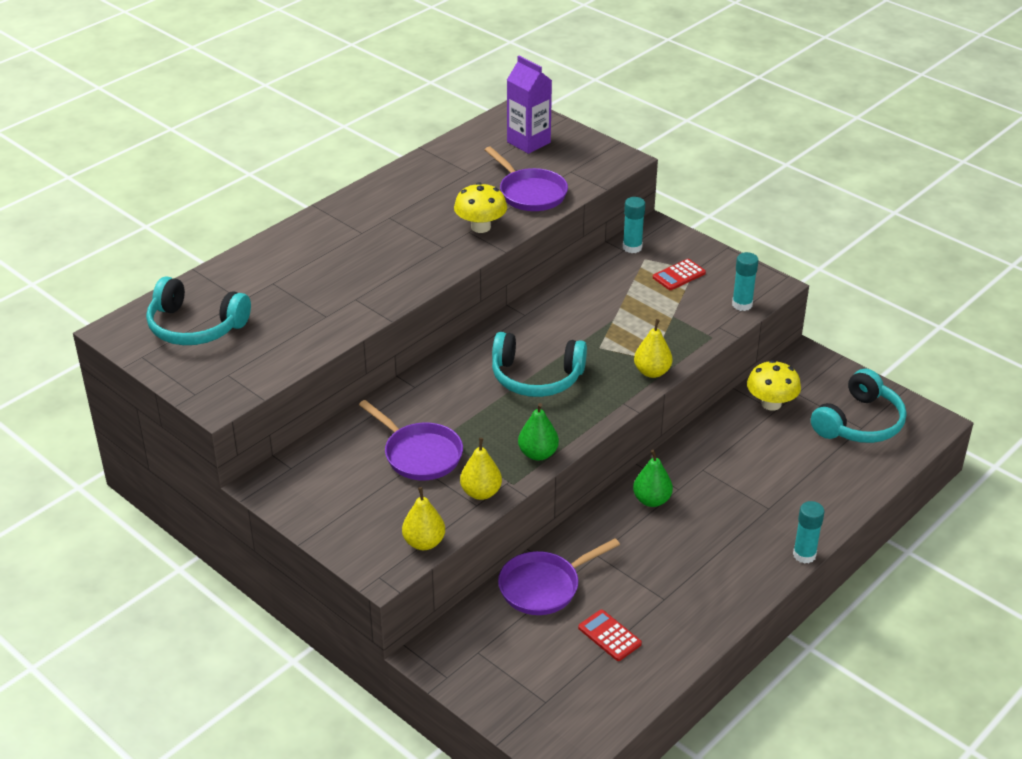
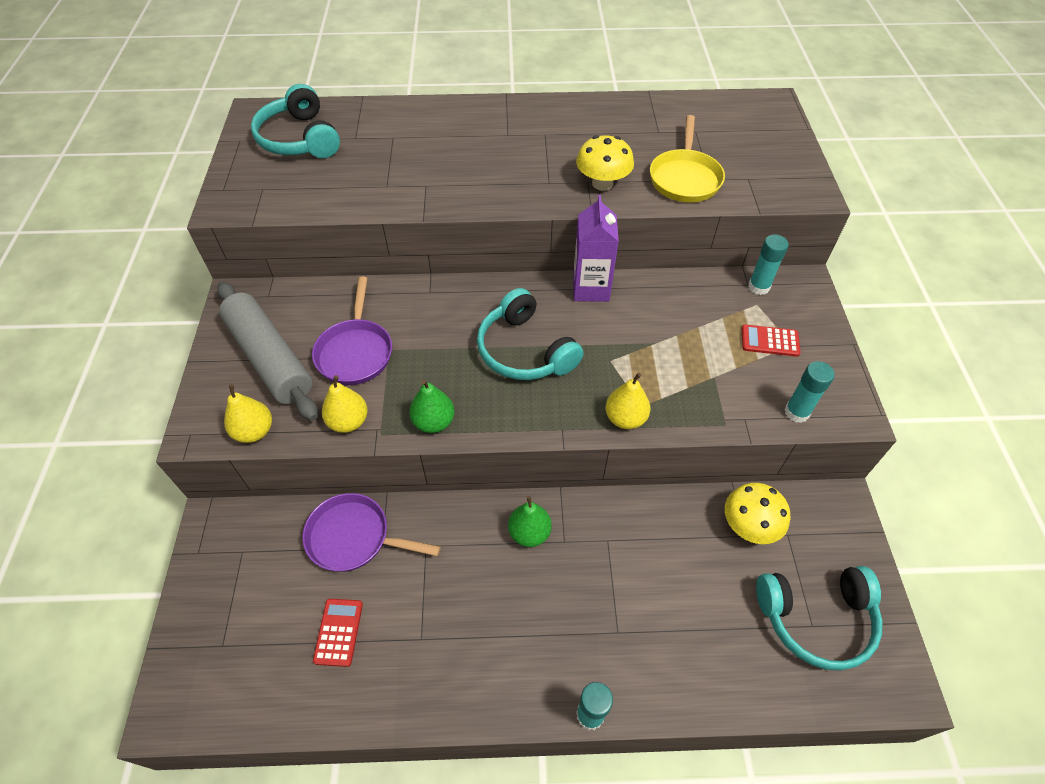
camera: 45 degrees right, 15 degrees up
(362, 499) = (270, 358): none -> grey rolling pin
(528, 142) = (745, 133): purple carton -> purple carton (591, 288)
(530, 193) = (685, 178): purple pan -> yellow pan

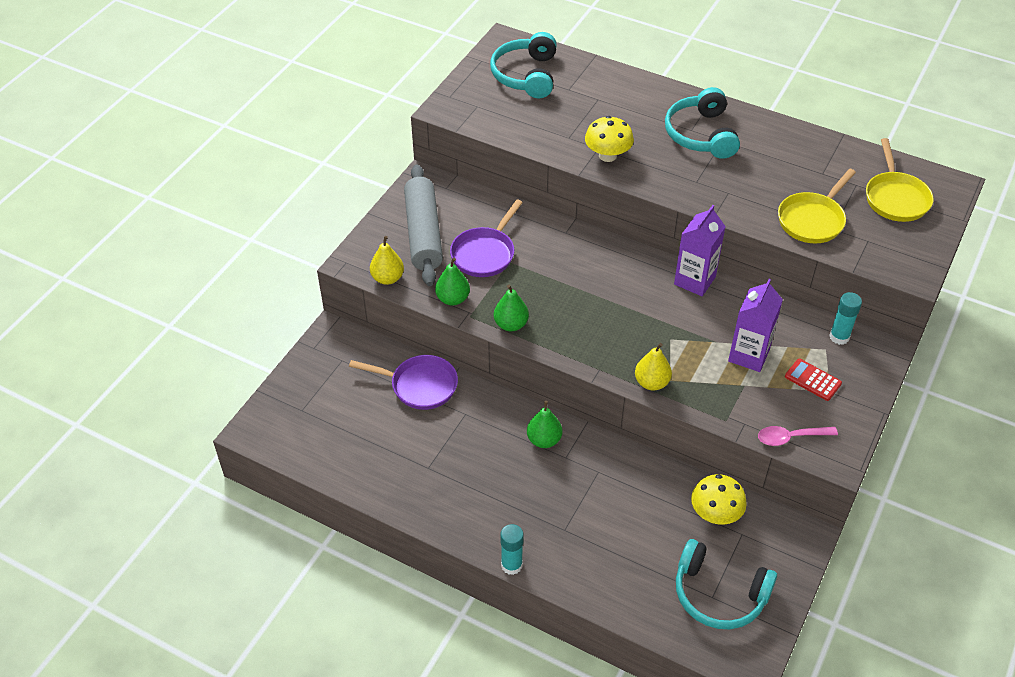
camera: 30 degrees right, 5 degrees down
(338, 632) = (377, 437): red calculator -> none
(348, 422) = (453, 299): yellow pear -> green pear
(354, 537) = (420, 386): purple pan -> purple pan turned 150 degrees clockwise
(524, 351) = (609, 304): turquoise headphones -> turquoise headphones (700, 134)
(602, 183) = (739, 198): yellow mushroom -> yellow mushroom (607, 155)
(695, 343) = (749, 355): none -> purple carton
(738, 130) = (895, 198): none -> yellow pan
(796, 412) = (790, 437): turquoise glue stick -> pink spoon

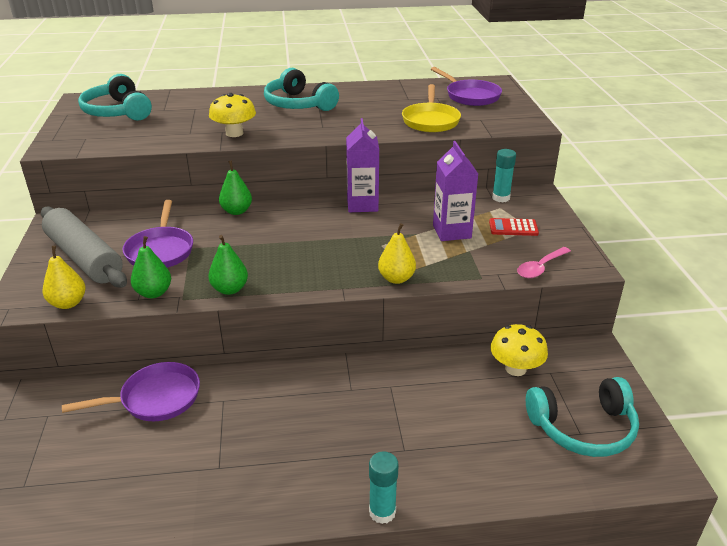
camera: 35 degrees left, 15 degrees down
(544, 440) = (319, 385): green pear -> green pear (236, 211)
(895, 198) = (470, 96): yellow pan -> purple pan

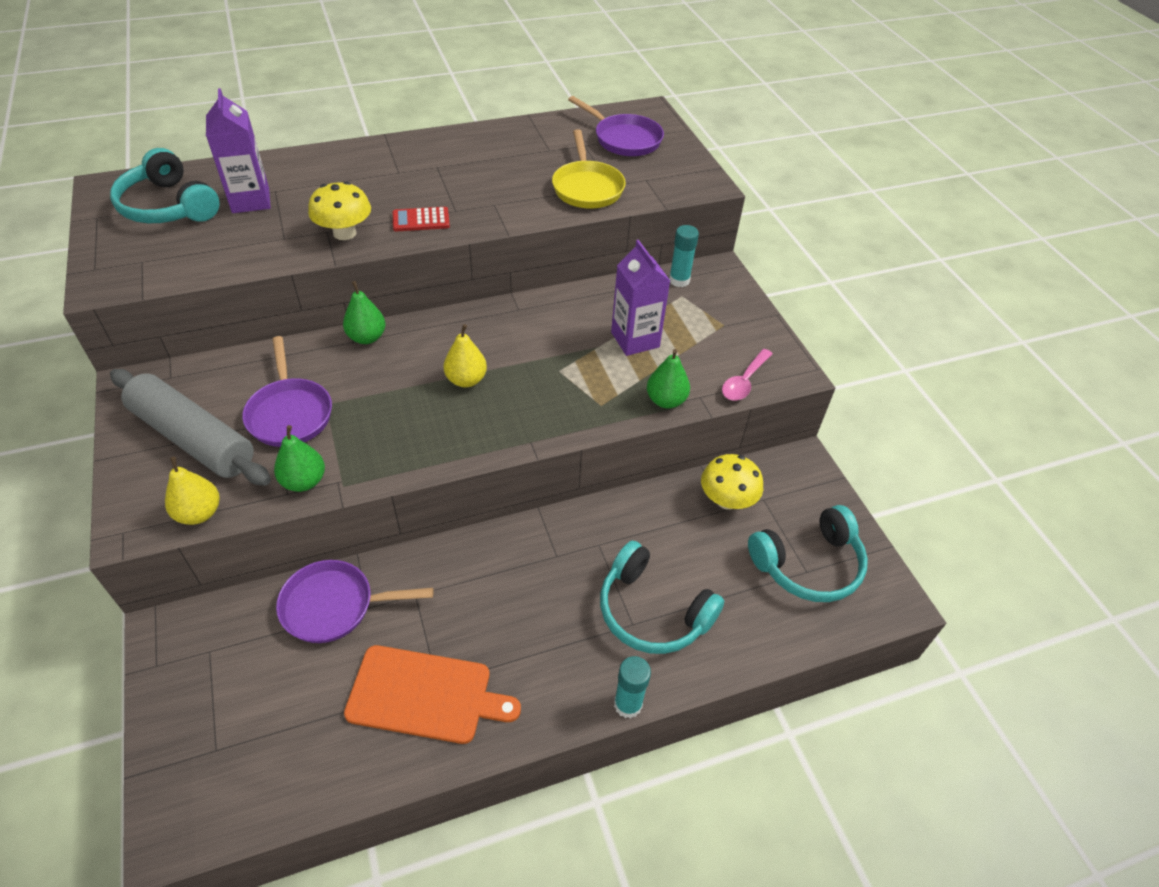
camera: 15 degrees left, 15 degrees up
(155, 399) = (334, 606): purple pan -> purple pan turned 150 degrees counterclockwise
(206, 474) = (425, 695): none -> orange cutting board
(230, 289) = (397, 462): green pear -> green pear (666, 400)
(298, 104) = (412, 172): turquoise headphones -> turquoise headphones (652, 612)
(362, 204) = (520, 309): purple carton -> purple carton (250, 201)
(396, 278) = (589, 419): yellow pear -> yellow pear (466, 380)
(513, 228) = (703, 325): red calculator -> red calculator (421, 220)

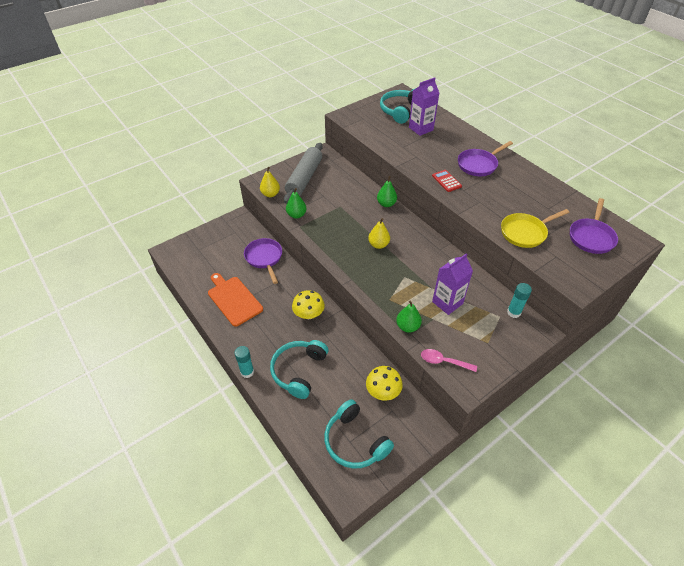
camera: 75 degrees right, 0 degrees up
(289, 413) = (329, 198): purple pan -> purple pan (478, 164)
(344, 233) = (419, 161): yellow mushroom -> yellow mushroom (309, 314)
(425, 695) = (233, 299): orange cutting board -> orange cutting board turned 150 degrees clockwise

